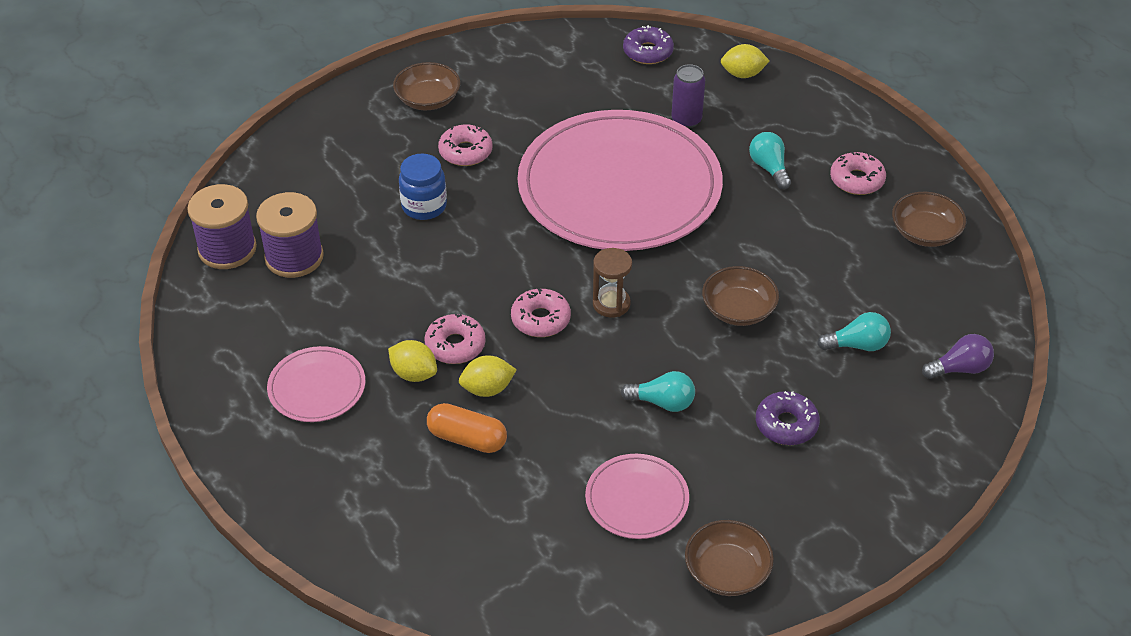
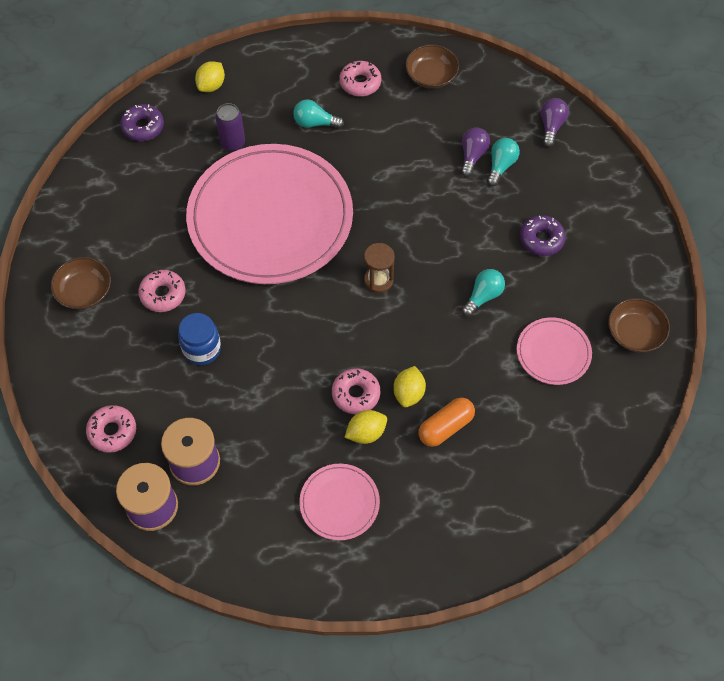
camera: 60 degrees left, 15 degrees up
(540, 319) = (365, 329): pink donut -> pink donut (112, 431)
(738, 309) = (430, 211): brown bowl -> none
(848, 314) = (472, 156): none -> purple light bulb

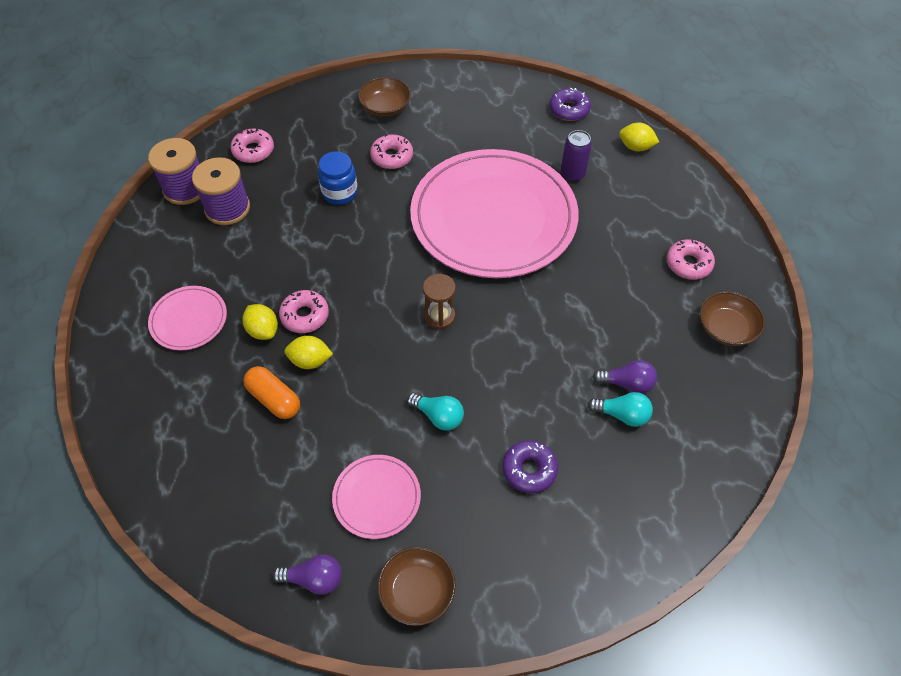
camera: 80 degrees right, 5 degrees down
(315, 123) = (620, 234): turquoise light bulb -> none
(551, 126) = (701, 465): purple light bulb -> purple light bulb (314, 579)

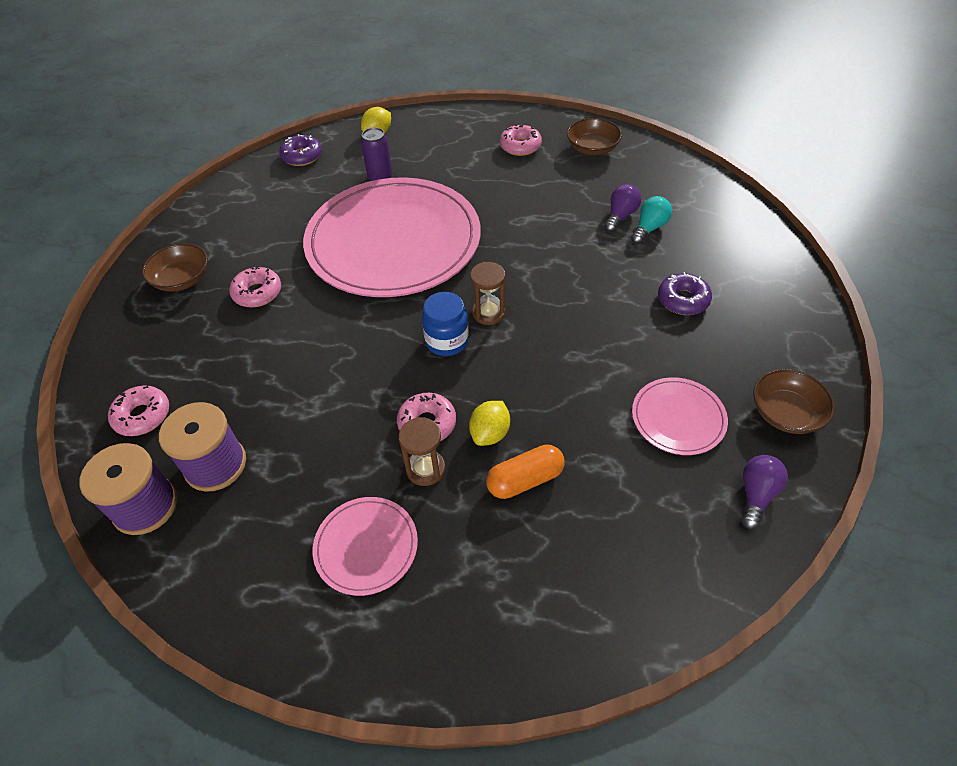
camera: 65 degrees left, 5 degrees down
(263, 330) = (425, 469): yellow lemon -> brown hourglass
(340, 193) = (274, 349): blue jar -> blue jar (447, 341)
(438, 416) = (603, 346): turquoise light bulb -> none

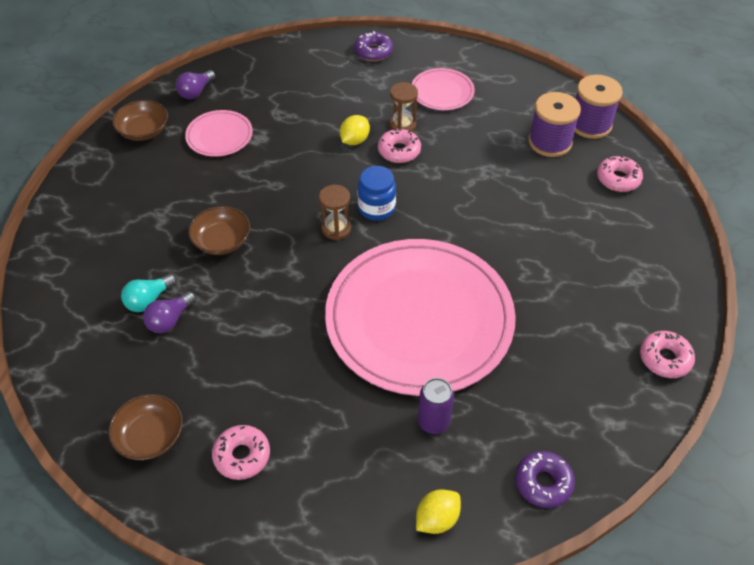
camera: 175 degrees left, 0 degrees up
(182, 279) = (636, 301): brown bowl -> brown bowl (222, 241)
(257, 293) = (553, 275): pink donut -> pink donut (665, 359)
(525, 480) = (337, 113): orange capsule -> none
(683, 300) = (163, 220): purple donut -> purple donut (373, 52)

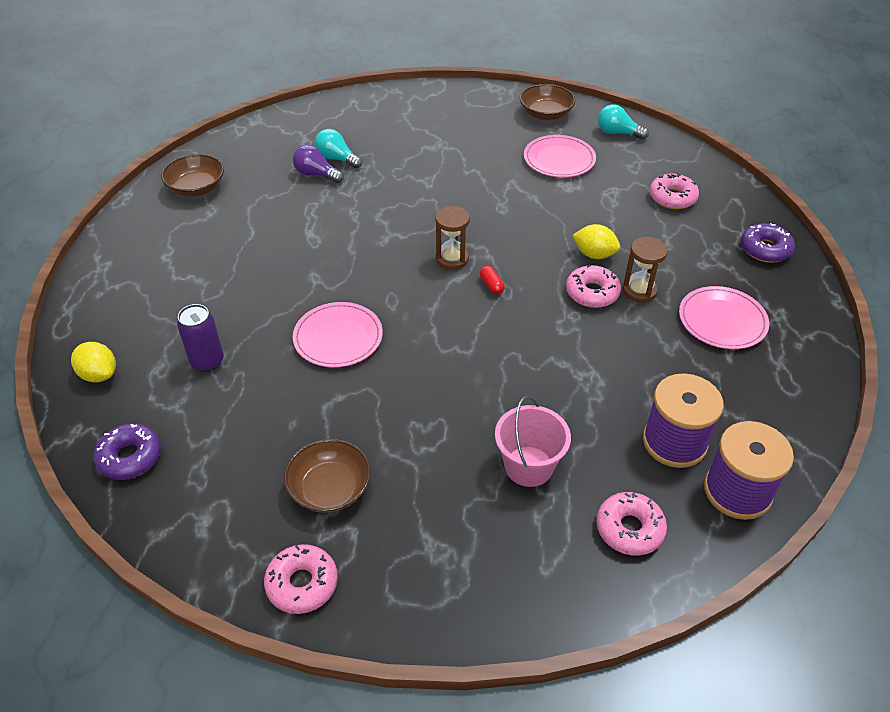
camera: 80 degrees right, 5 degrees down
(196, 92) = (617, 133): purple light bulb -> turquoise light bulb
(222, 241) = (415, 186): brown bowl -> brown bowl (330, 488)
(242, 456) = (175, 240): pink donut -> pink donut (672, 198)
(376, 208) = (491, 285): blue jar -> red capsule
(419, 319) = (338, 337): pink plate -> pink plate, size x0.43
(566, 218) = (528, 466): none -> pink bucket

